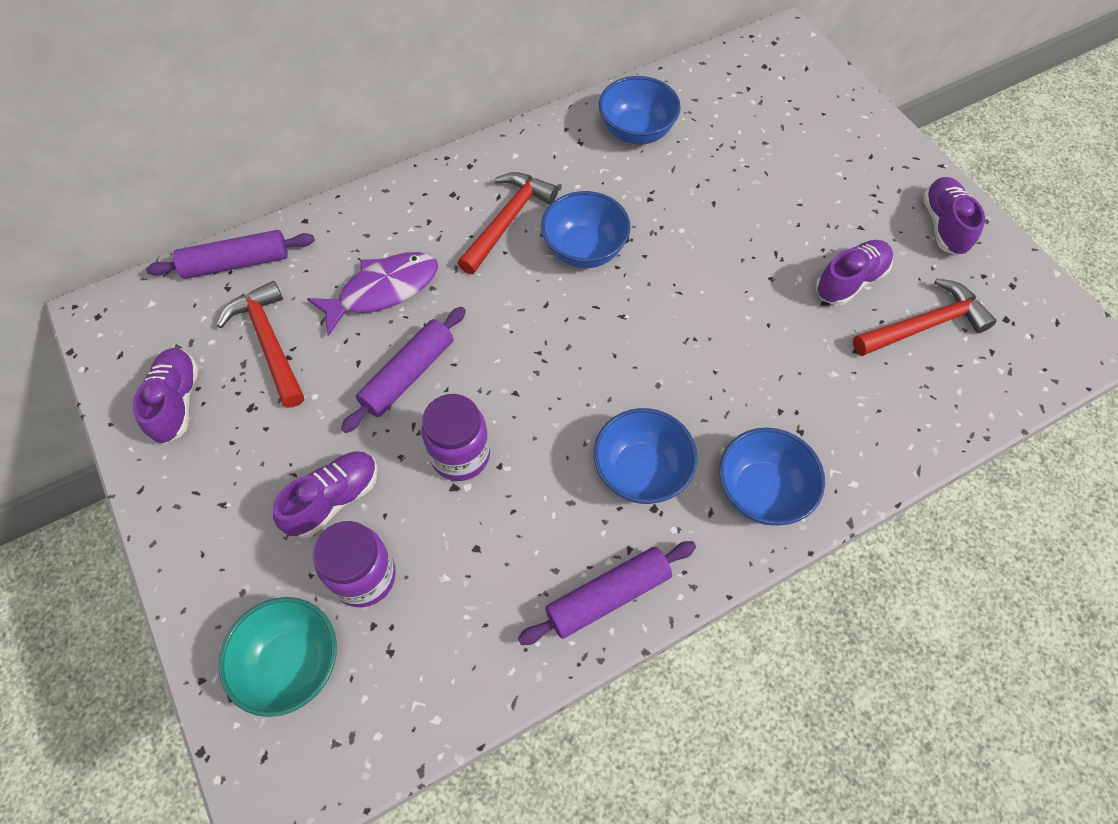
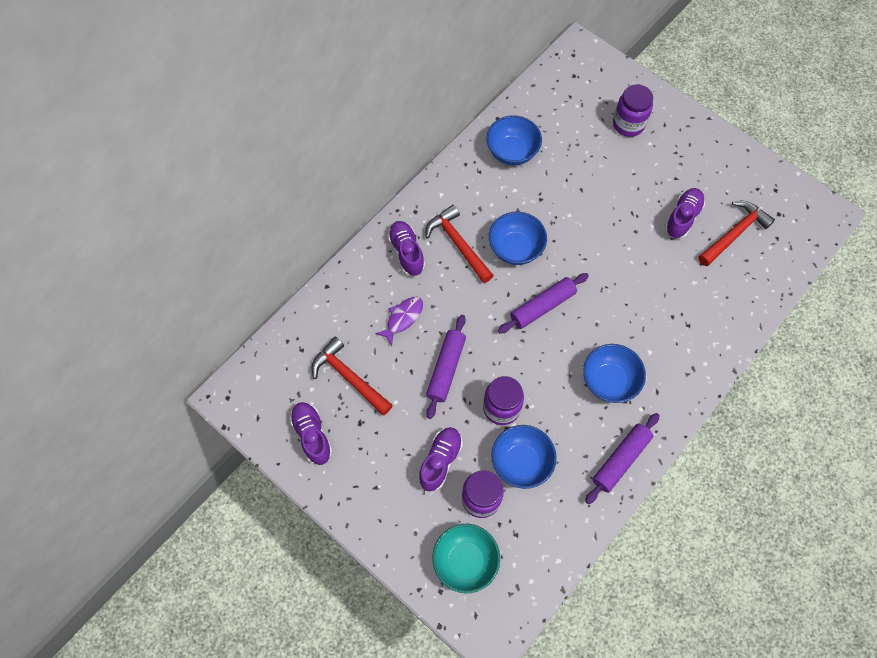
camera: 20 degrees left, 5 degrees up
(236, 263) = (298, 331): purple rolling pin -> purple rolling pin (542, 306)
(383, 290) = (403, 318): purple fish -> purple fish, size x0.66
(507, 221) = (458, 244): red hammer -> red hammer turned 45 degrees counterclockwise
(761, 491) = (680, 369): blue bowl -> blue bowl (521, 462)
(817, 142) = (628, 124): none -> purple jar
(943, 225) = (724, 161): purple shoe -> purple shoe (406, 252)

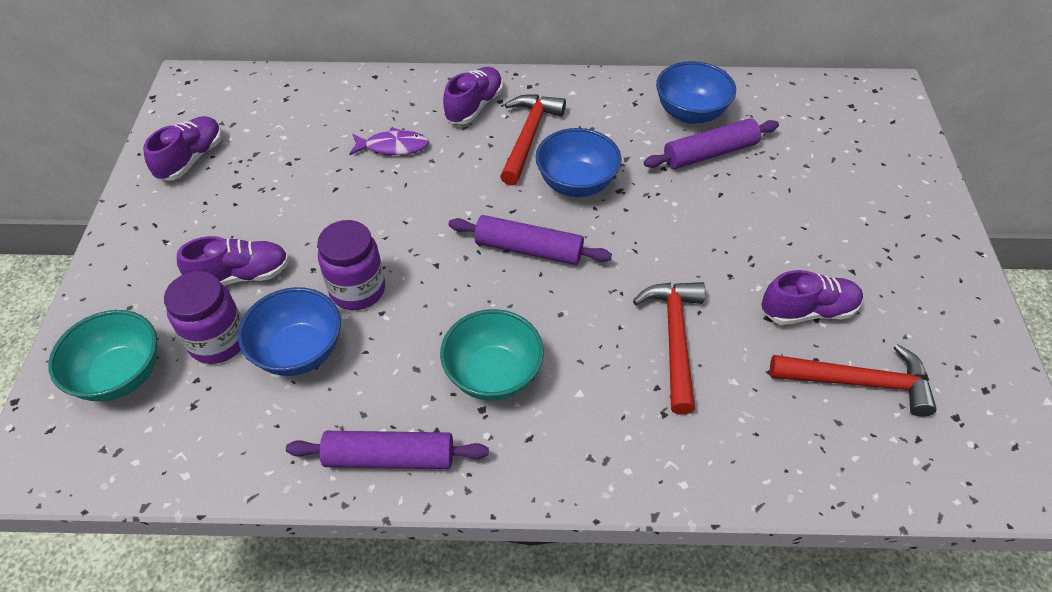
camera: 50 degrees right, 15 degrees down
(349, 377) = (284, 147): red hammer -> red hammer (674, 339)
(446, 369) = (364, 214): purple rolling pin -> purple rolling pin (710, 153)
(609, 381) = (493, 375): blue bowl -> turquoise bowl
(628, 124) = (859, 184): purple jar -> none

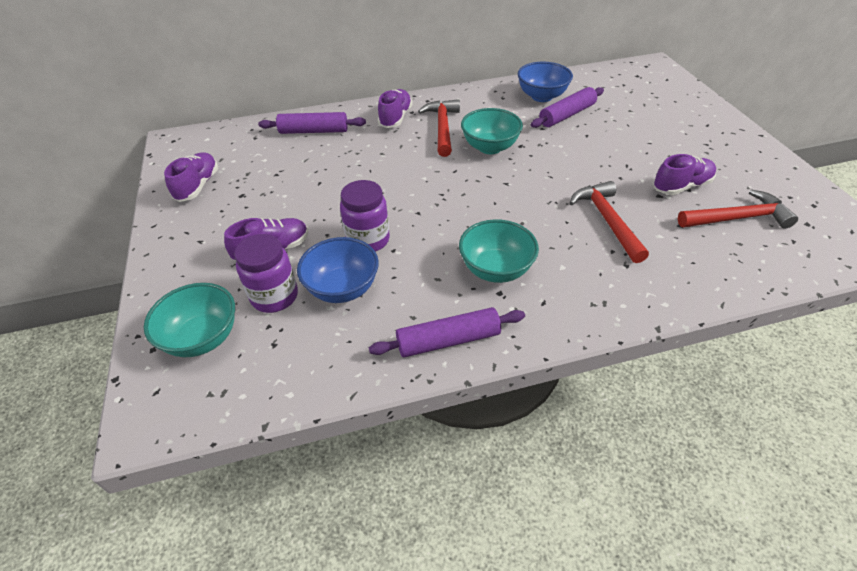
camera: 15 degrees left, 5 degrees down
(393, 147) = (350, 150): purple fish -> none
(529, 249) = (478, 190): purple rolling pin -> purple rolling pin (314, 131)
(576, 183) = (490, 147): blue bowl -> turquoise bowl

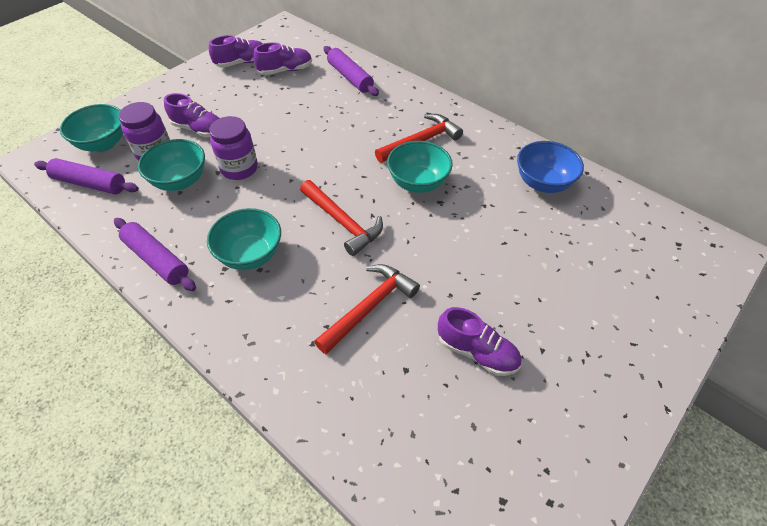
camera: 55 degrees right, 5 degrees up
(342, 288) = (180, 181): blue bowl -> turquoise bowl
(395, 118) = (409, 108): purple shoe -> purple shoe (285, 70)
(567, 115) = (527, 214): purple rolling pin -> purple rolling pin (90, 183)
(737, 218) = (457, 421): red hammer -> red hammer (342, 222)

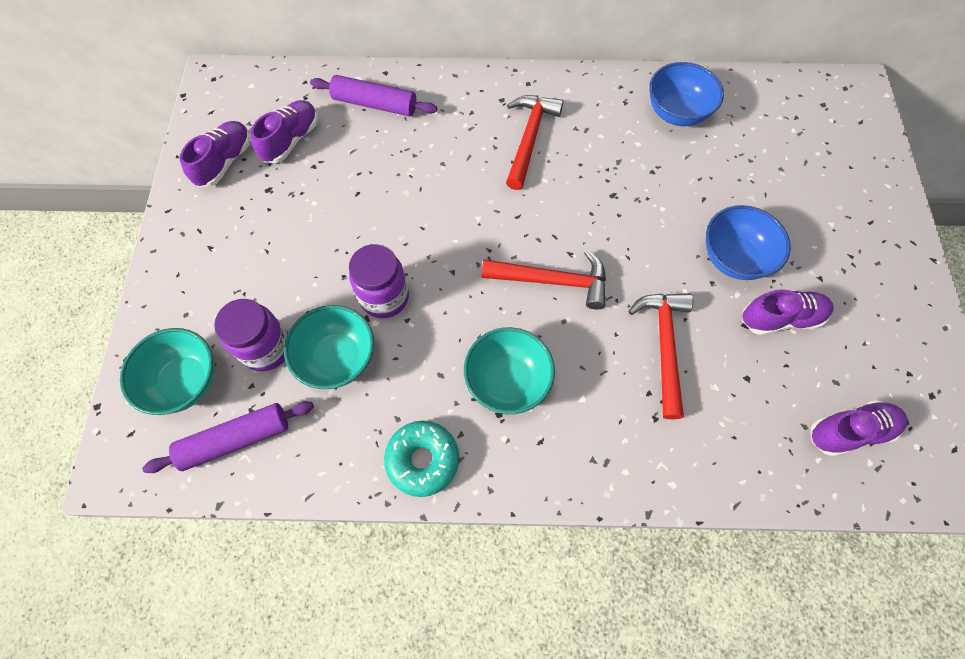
camera: 40 degrees left, 15 degrees up
(157, 259) = (423, 460): purple rolling pin -> turquoise donut
(199, 129) = (281, 282): purple shoe -> purple shoe (849, 431)
(418, 183) = (574, 188): turquoise bowl -> none
(484, 291) = (733, 258): none -> blue bowl

